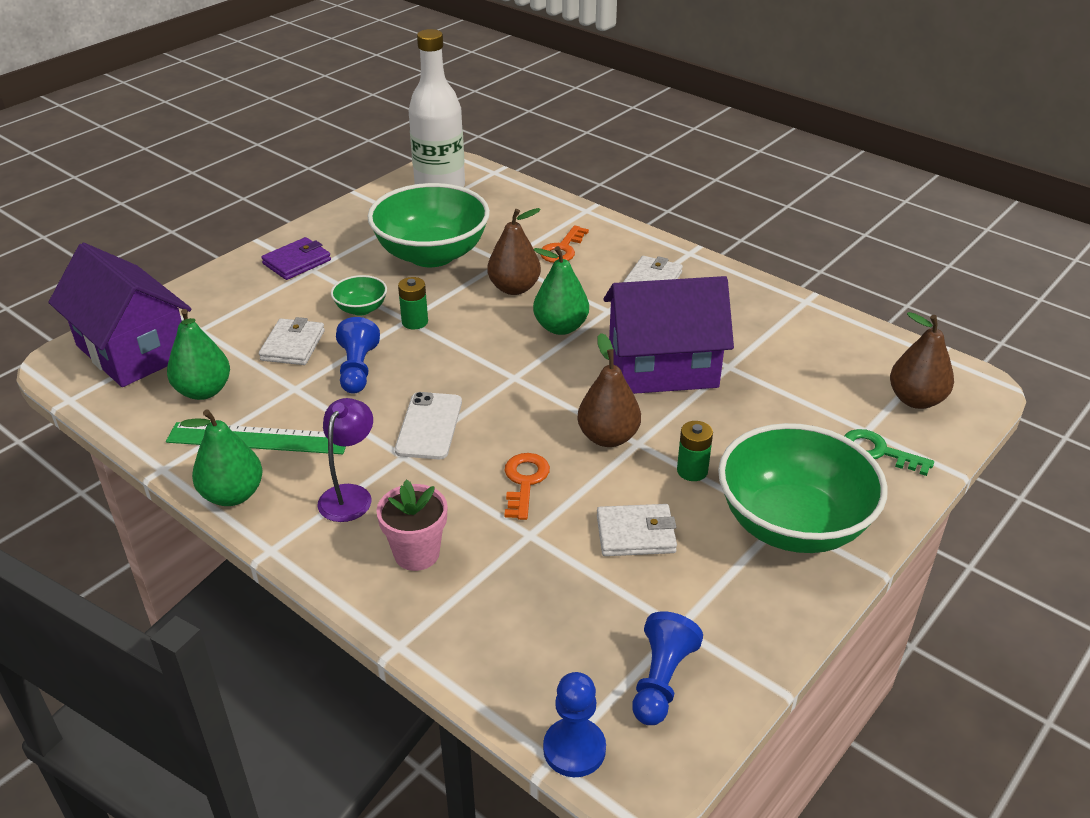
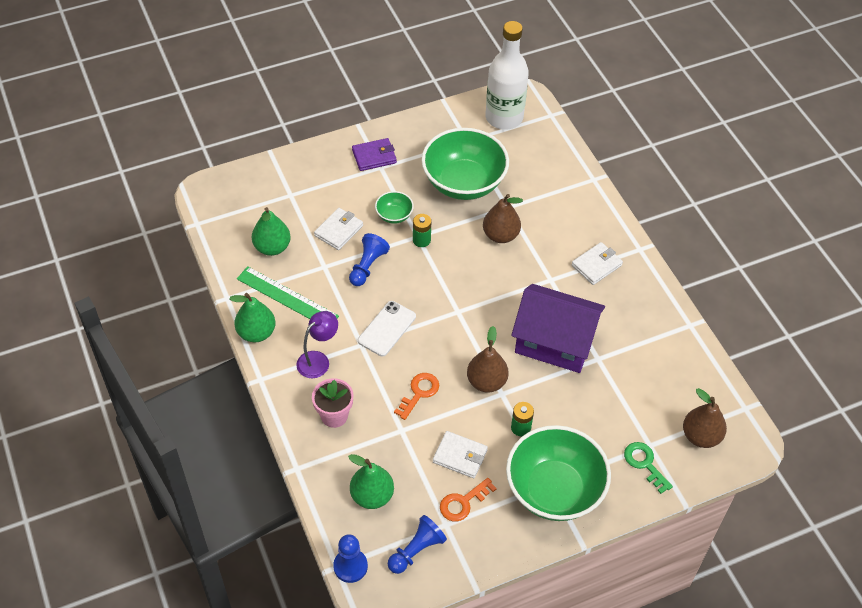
camera: 25 degrees right, 15 degrees up
(133, 350) = (245, 197): purple house -> none
(560, 327) = (510, 282): green pear -> green pear (372, 496)
(562, 249) = (554, 211): orange key -> orange key (463, 502)

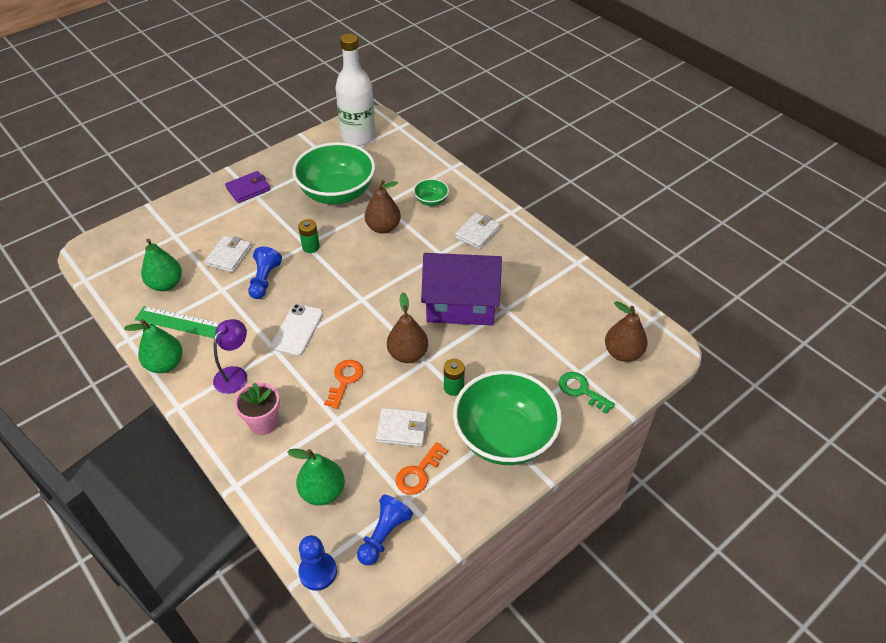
camera: 15 degrees left, 5 degrees down
(394, 215) = (279, 232): green bowl -> green bowl (431, 201)

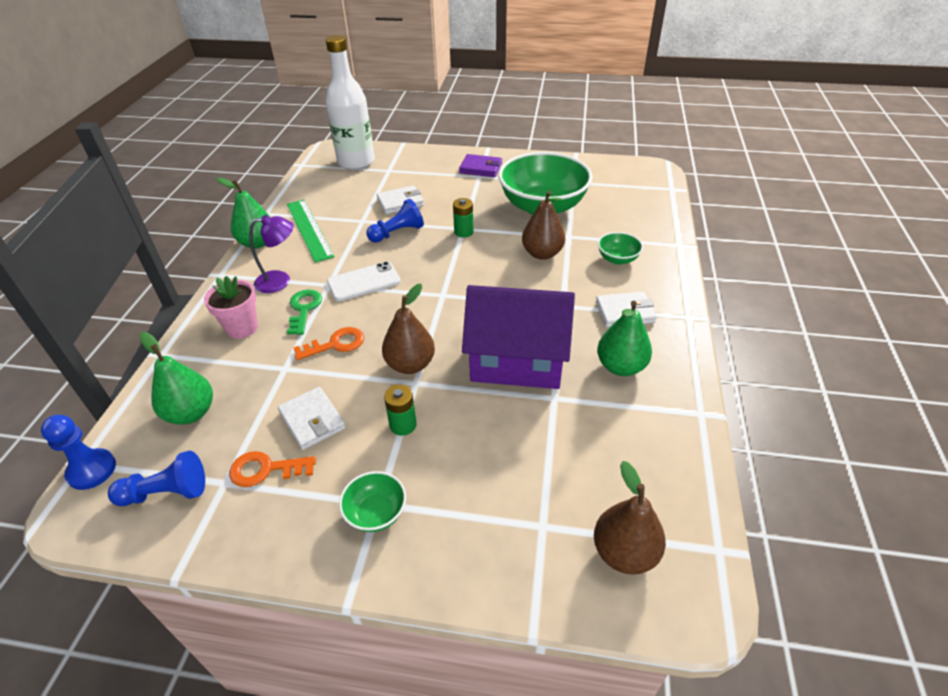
camera: 50 degrees right, 5 degrees down
(166, 284) = (337, 195): green pear -> green pear (620, 366)
(358, 137) = (622, 177): white bottle -> white bottle (356, 162)
(461, 304) = (517, 361): purple house -> purple house turned 45 degrees counterclockwise
(504, 437) = (376, 513): green bowl -> green bowl, size x0.44
(581, 390) = (517, 546): green key -> green key (304, 309)

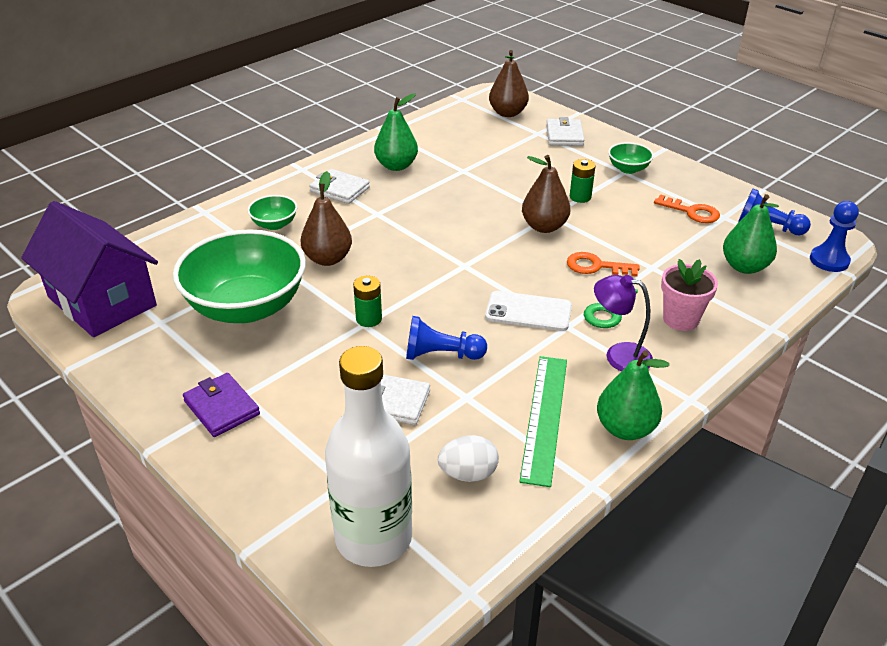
camera: 145 degrees left, 5 degrees down
(312, 420) = (645, 224): white wallet -> white wallet (564, 135)
(332, 194) = (468, 474): none -> white egg
(517, 361) = (461, 196): purple house -> purple house (102, 301)

